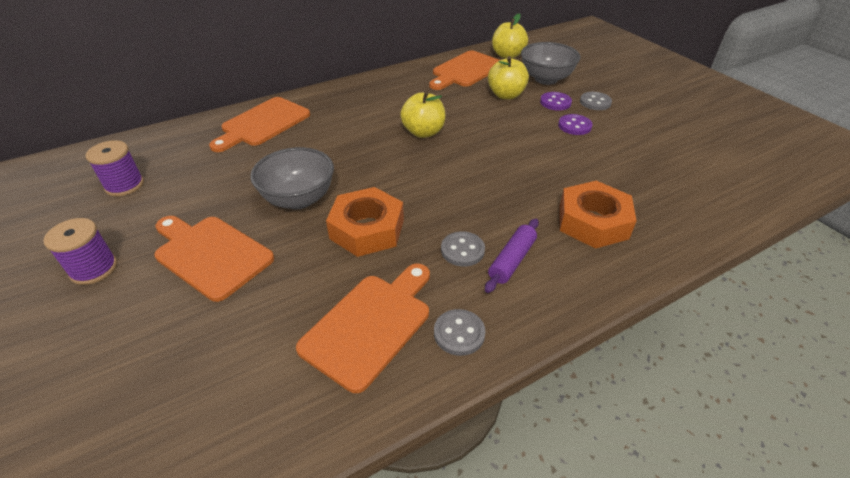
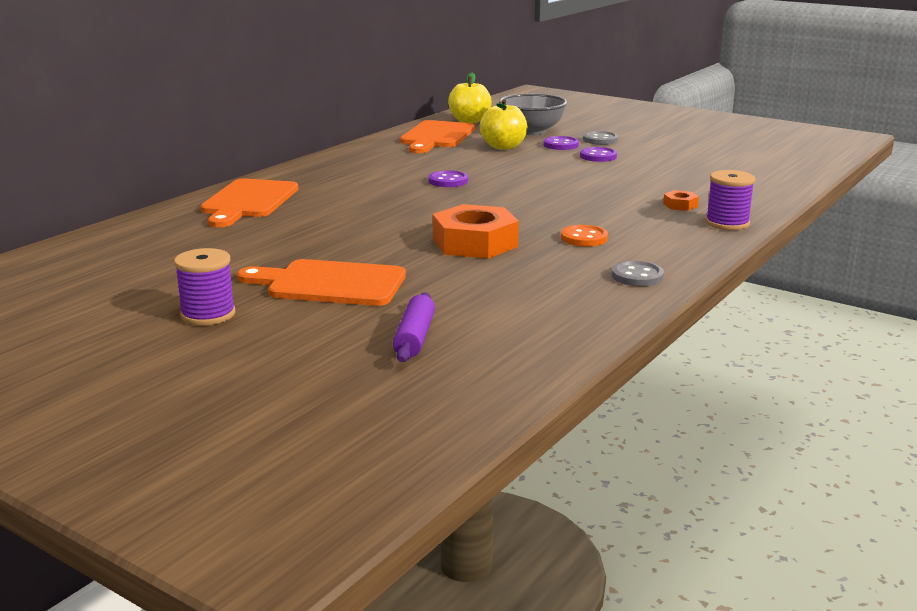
camera: 25 degrees left, 20 degrees down
(124, 185) = (144, 264): purple spool -> purple spool (727, 223)
(299, 199) = (374, 239): grey bowl -> none
(370, 325) = (553, 287): orange cutting board -> none
(423, 132) = (448, 181): yellow apple -> purple button
(462, 250) = (584, 238): grey button -> orange button
(512, 260) = (635, 235): purple rolling pin -> purple rolling pin (415, 337)
(593, 222) = (680, 205): orange nut -> orange nut, size x0.43

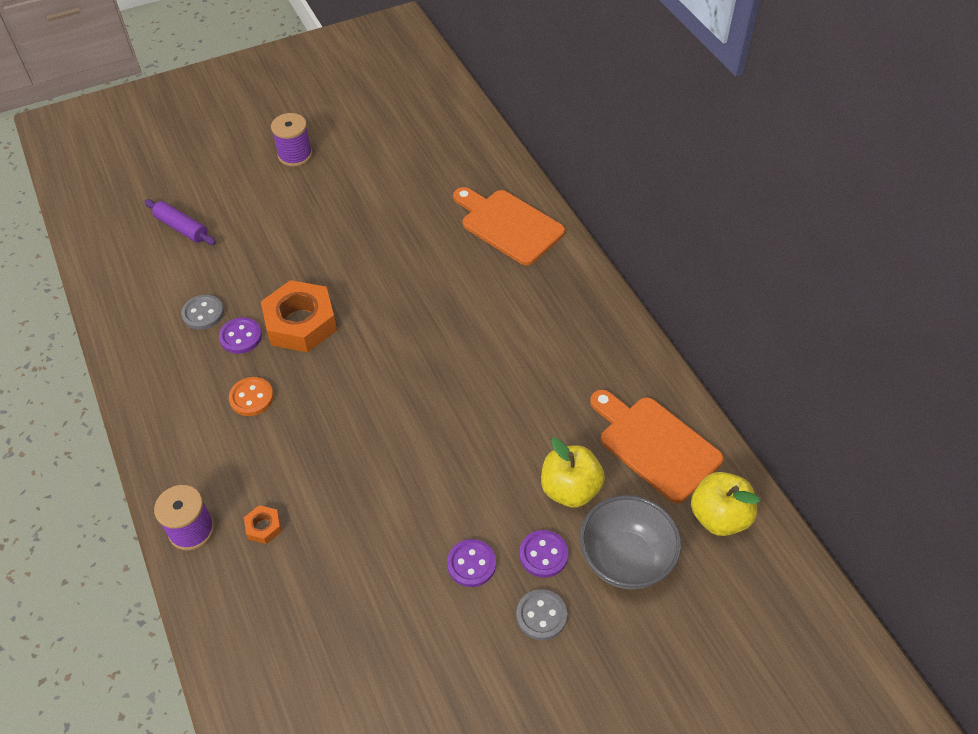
camera: 120 degrees right, 30 degrees up
(330, 284) = (294, 218): orange cutting board -> none
(448, 181) = (473, 378): purple button -> purple button (241, 337)
(637, 276) = (156, 385): grey button -> grey button (203, 313)

